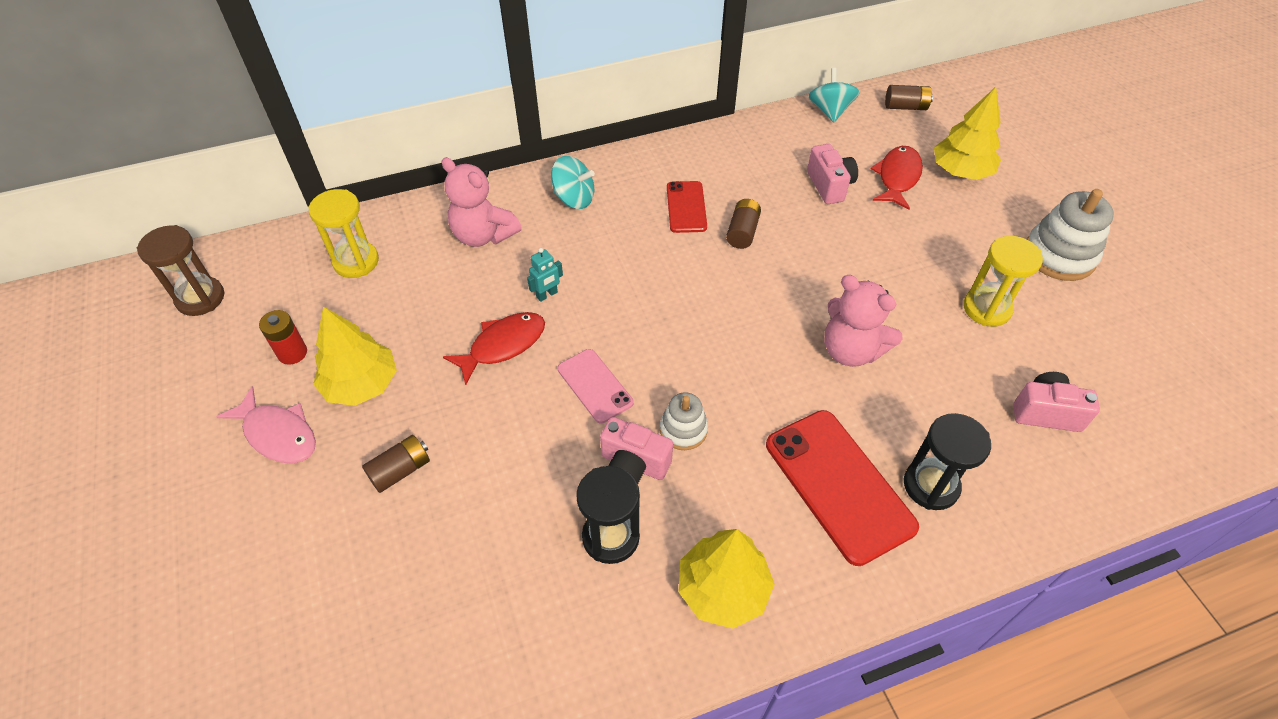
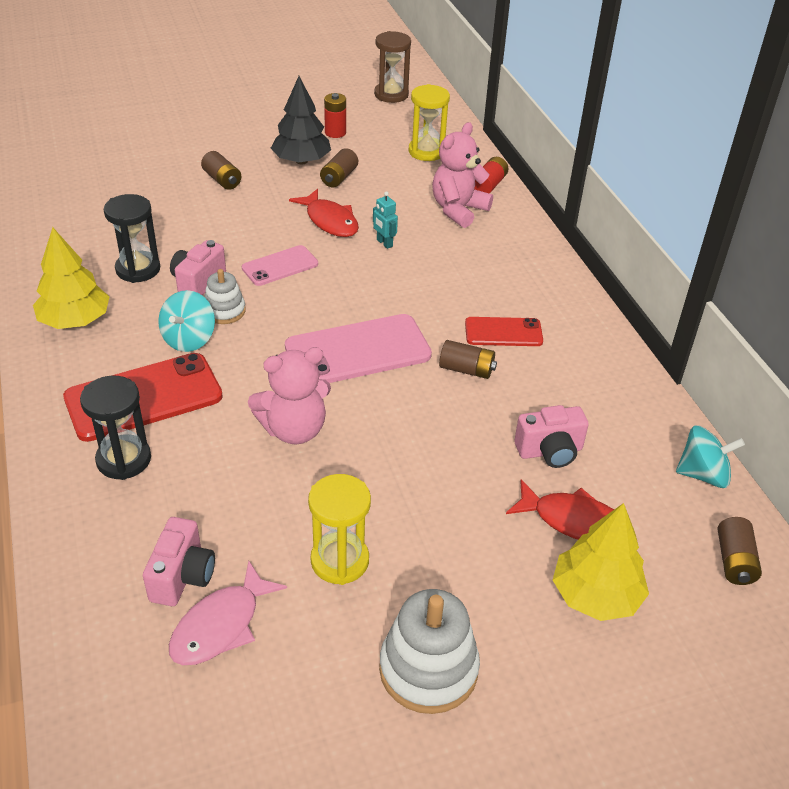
camera: 90 degrees right, 10 degrees down
(278, 434) = (265, 133): pink fish -> pink fish (221, 625)
(361, 384) = (301, 161): yellow tree -> black tree
(407, 342) = (339, 178): none -> brown battery
(435, 210) = (489, 185): none -> red battery
(574, 198) = (510, 260): turquoise spinning top -> turquoise spinning top (189, 339)
(731, 309) = (358, 351): none -> pink phone
(851, 350) = (294, 429): pink teddy bear -> pink teddy bear turned 150 degrees counterclockwise

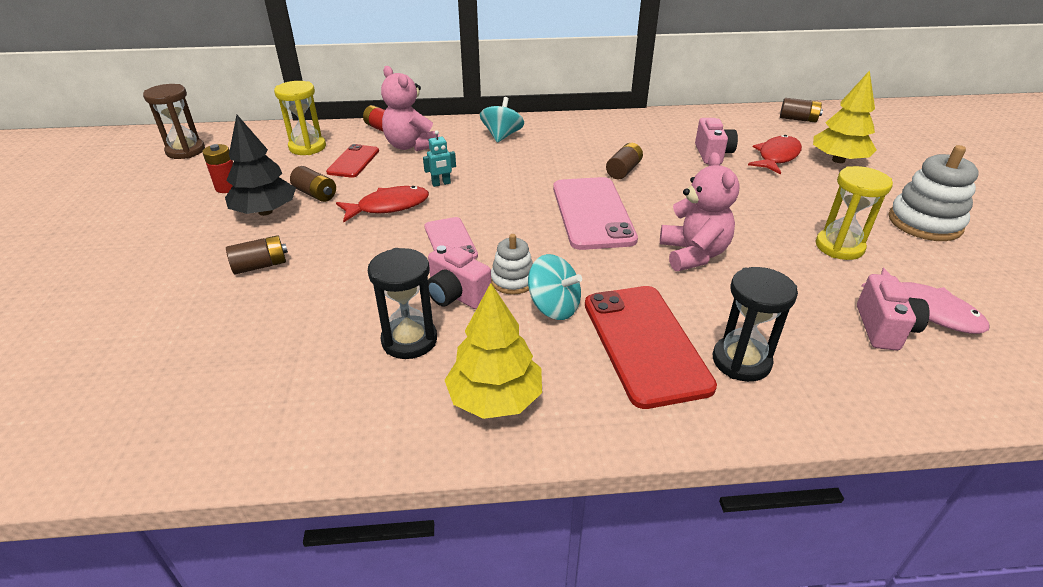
camera: 75 degrees left, 5 degrees down
(182, 576) = (884, 328): pink camera -> pink camera turned 75 degrees clockwise
(503, 332) = (582, 151): red phone -> red phone (353, 161)
(703, 474) = (729, 114): turquoise spinning top -> turquoise spinning top (502, 136)

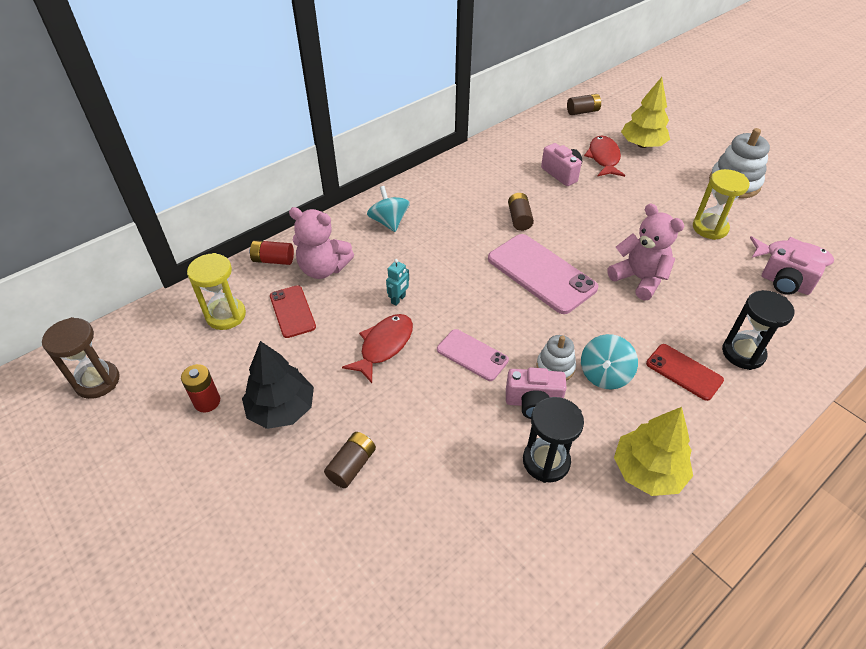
camera: 35 degrees left, 10 degrees up
(315, 194) = (303, 365): brown battery -> none
(554, 307) = (604, 374): turquoise spinning top -> turquoise spinning top turned 120 degrees clockwise
(645, 344) = (684, 372): red phone -> red phone, size x0.57
(884, 328) = (785, 284): pink camera -> pink camera turned 150 degrees clockwise

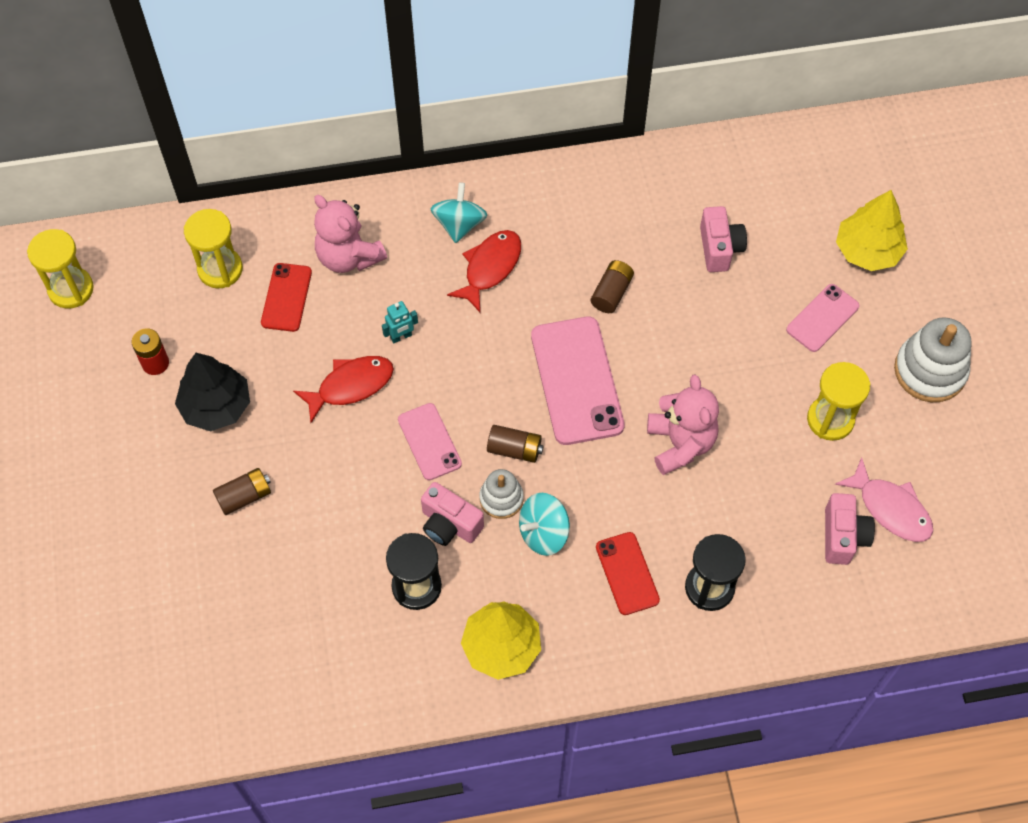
camera: 30 degrees right, 15 degrees up
(97, 381) = (71, 289): brown hourglass -> yellow hourglass
(273, 260) = (304, 219): red battery -> none
(582, 112) = (838, 154): brown battery -> brown battery (514, 449)
(603, 158) = (795, 248): red fish -> red fish (490, 268)
(652, 183) = (822, 318): none -> pink phone
(785, 284) = (843, 536): pink camera -> pink camera turned 150 degrees counterclockwise

